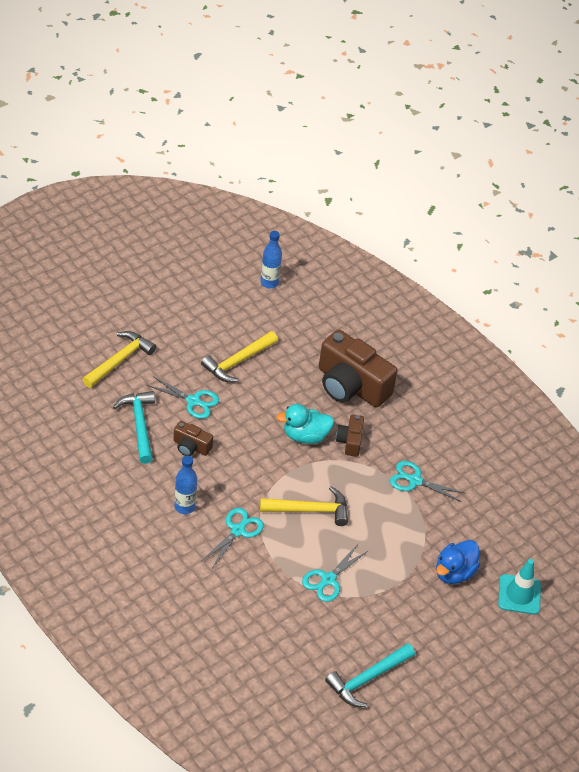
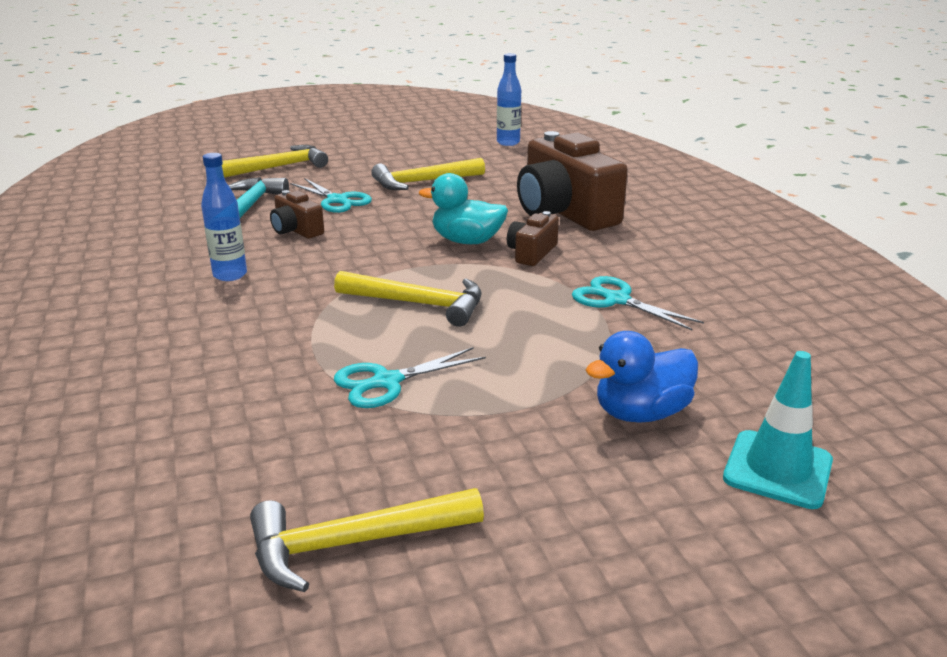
camera: 25 degrees right, 20 degrees down
(238, 530) = (285, 307): turquoise scissors -> none
(367, 679) = (353, 543): turquoise hammer -> yellow hammer

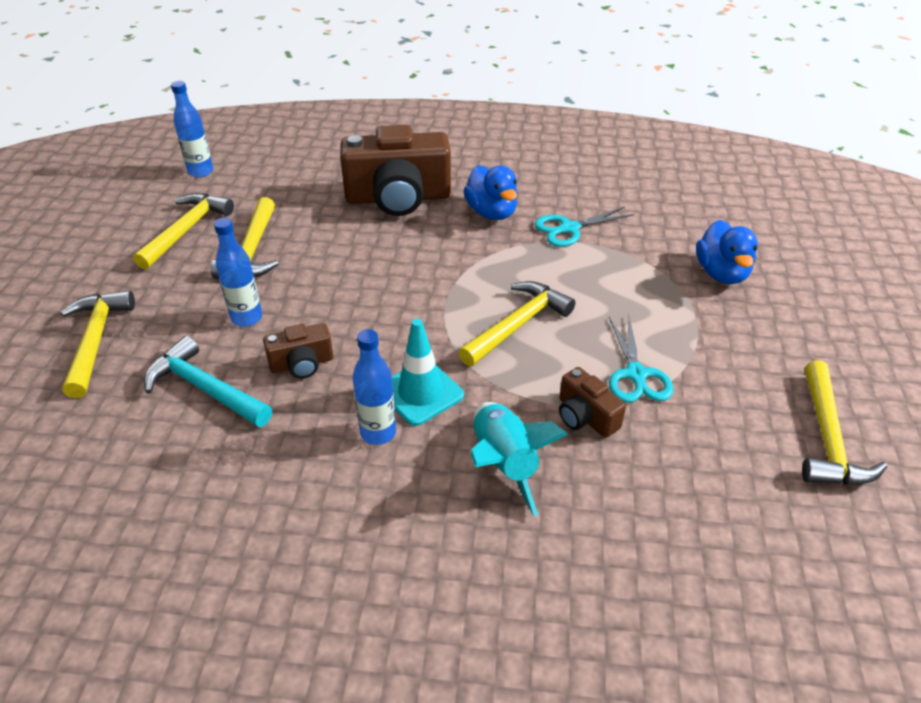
camera: 65 degrees left, 15 degrees up
(215, 334) = (503, 463): none -> turquoise rocket
(337, 200) = (247, 318): turquoise scissors -> blue bottle
(426, 158) = (186, 230): none -> yellow hammer
(467, 241) = (415, 265): turquoise duck -> none
(531, 253) = (464, 239): brown camera -> brown camera (585, 416)
(595, 256) = (491, 212): none -> blue duck
(777, 469) = (793, 248): turquoise traffic cone -> turquoise traffic cone (420, 392)

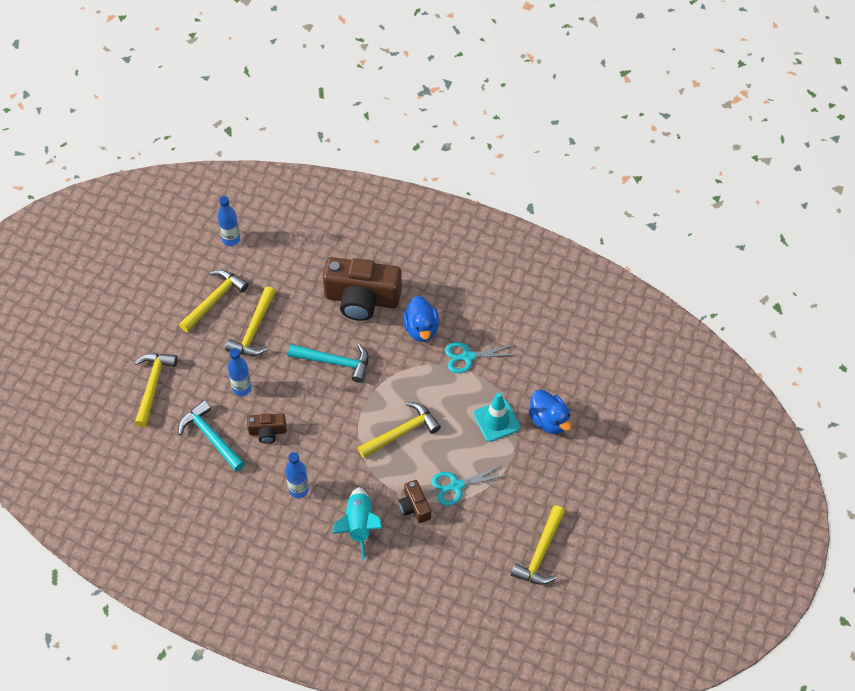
camera: 15 degrees right, 15 degrees up
(383, 265) = (334, 362): none -> turquoise hammer
(420, 392) = (329, 468): turquoise traffic cone -> turquoise traffic cone (496, 421)
(636, 375) = (456, 486): turquoise scissors -> turquoise scissors turned 60 degrees clockwise
(721, 273) = (549, 420): blue duck -> blue duck turned 45 degrees counterclockwise

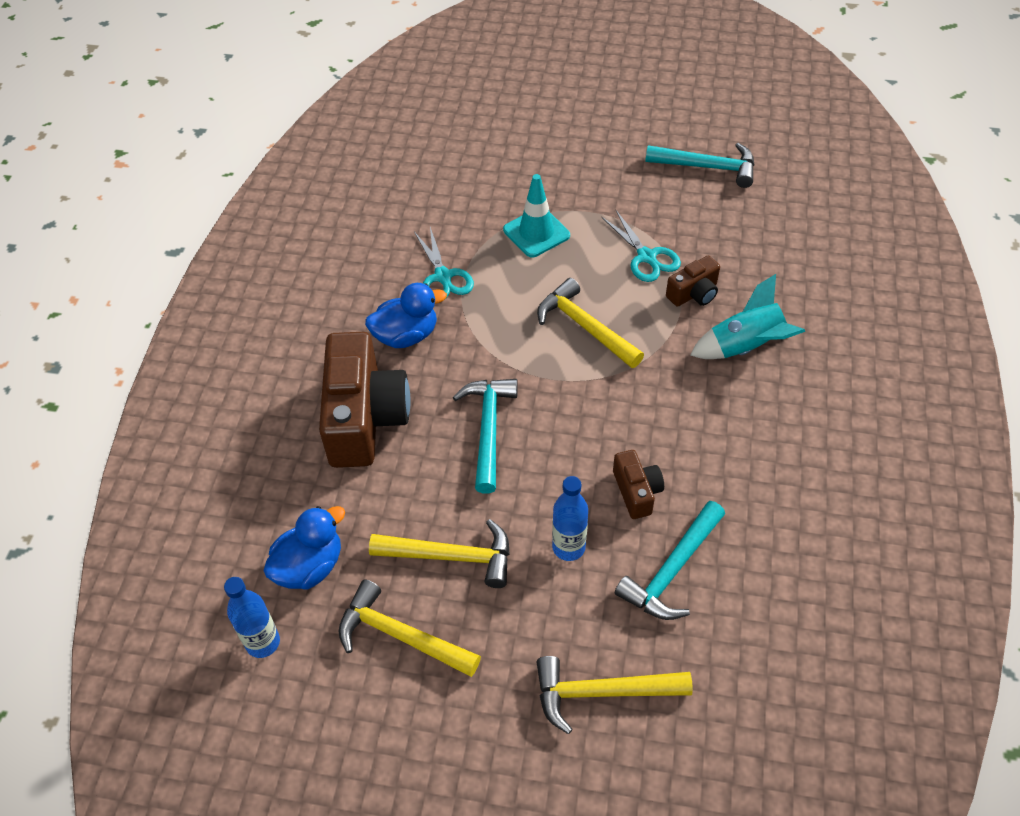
camera: 100 degrees left, 5 degrees down
(298, 490) = (719, 429): blue bottle -> none
(541, 553) = (707, 167): yellow hammer -> turquoise hammer
(549, 420) = (521, 184): blue duck -> blue duck (309, 566)

